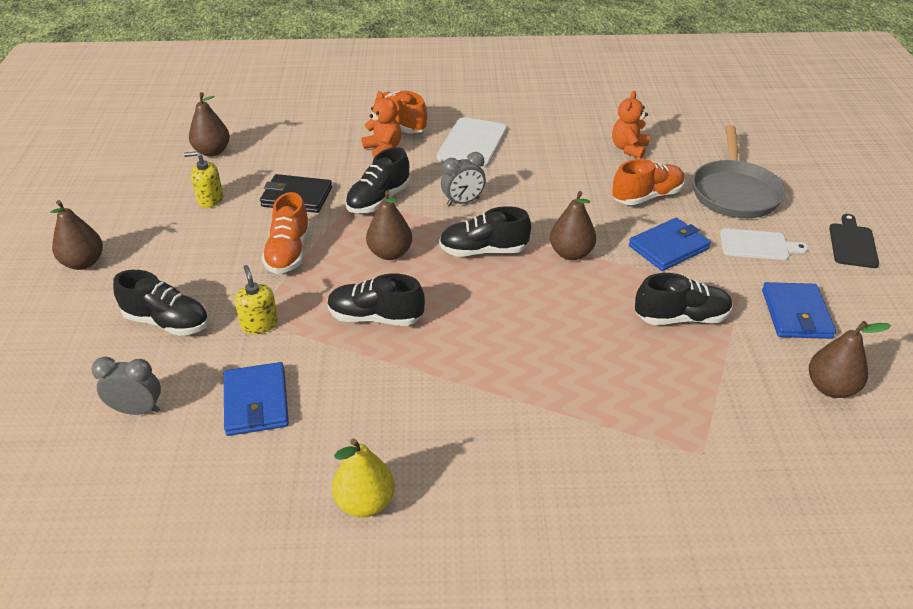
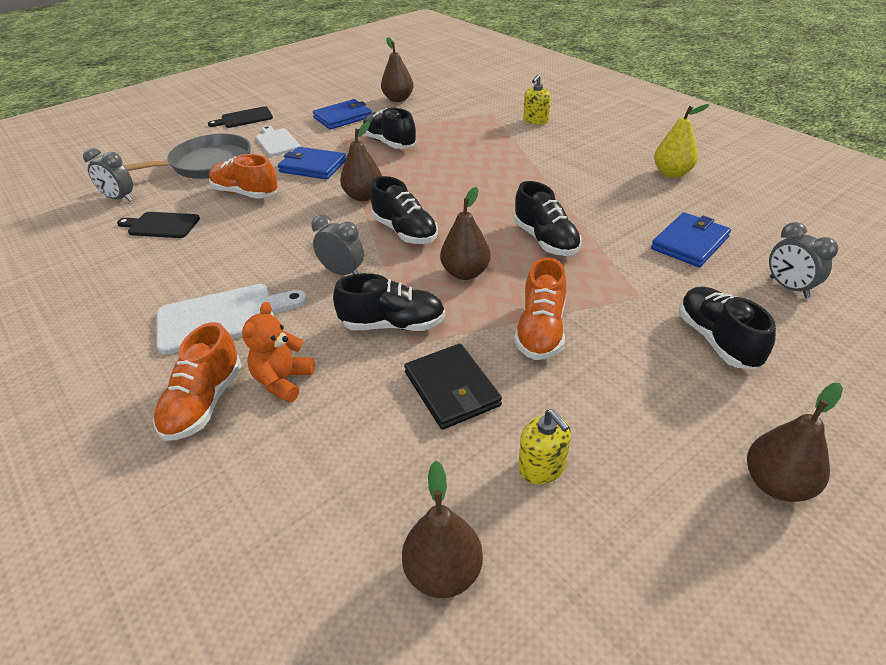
camera: 125 degrees left, 0 degrees up
(259, 324) = (636, 288): yellow soap dispenser -> yellow soap dispenser (535, 120)
(289, 252) = (540, 331): orange shoe -> orange shoe turned 135 degrees clockwise
(629, 149) = (161, 225): orange teddy bear -> black cutting board
(700, 140) = (119, 198): none -> grey clock

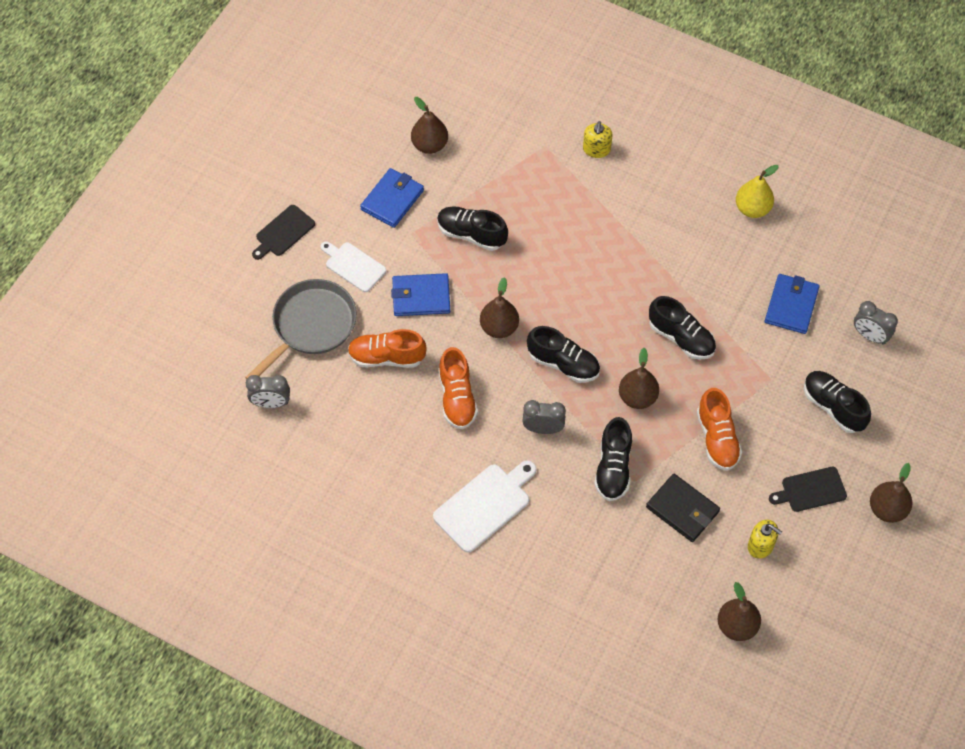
camera: 25 degrees left, 20 degrees up
(161, 225) = (345, 425): black cutting board -> black cutting board (811, 490)
(204, 402) = (530, 578): orange shoe -> orange shoe (457, 398)
(283, 381) = (570, 543): orange teddy bear -> none
(393, 324) = (613, 468): black shoe -> black shoe turned 120 degrees clockwise

